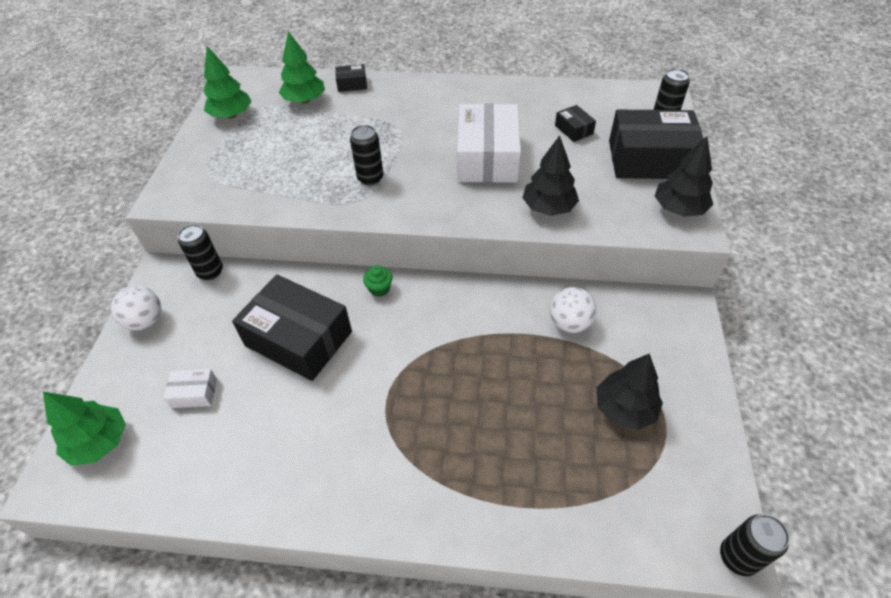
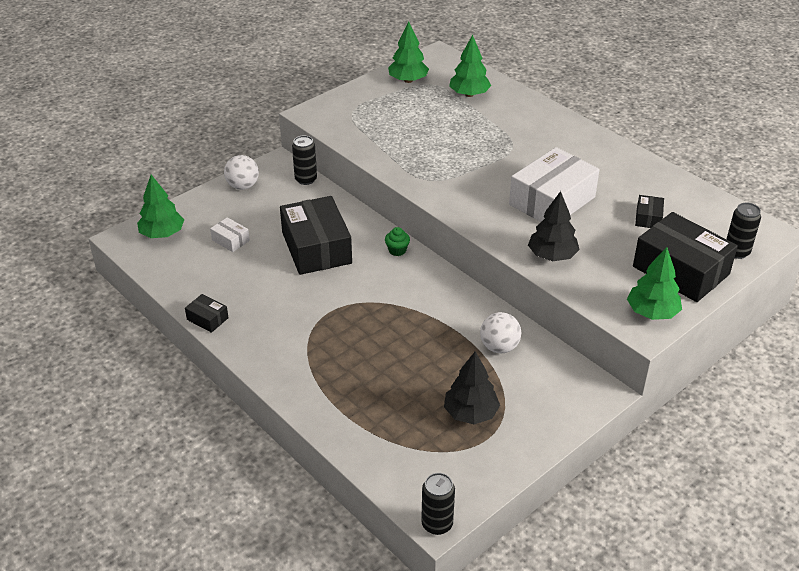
camera: 40 degrees right, 10 degrees down
(352, 84) = (517, 99): black box -> black box (207, 319)
(370, 178) = (452, 169): black can -> none
(679, 209) = (652, 312): black tree -> green tree

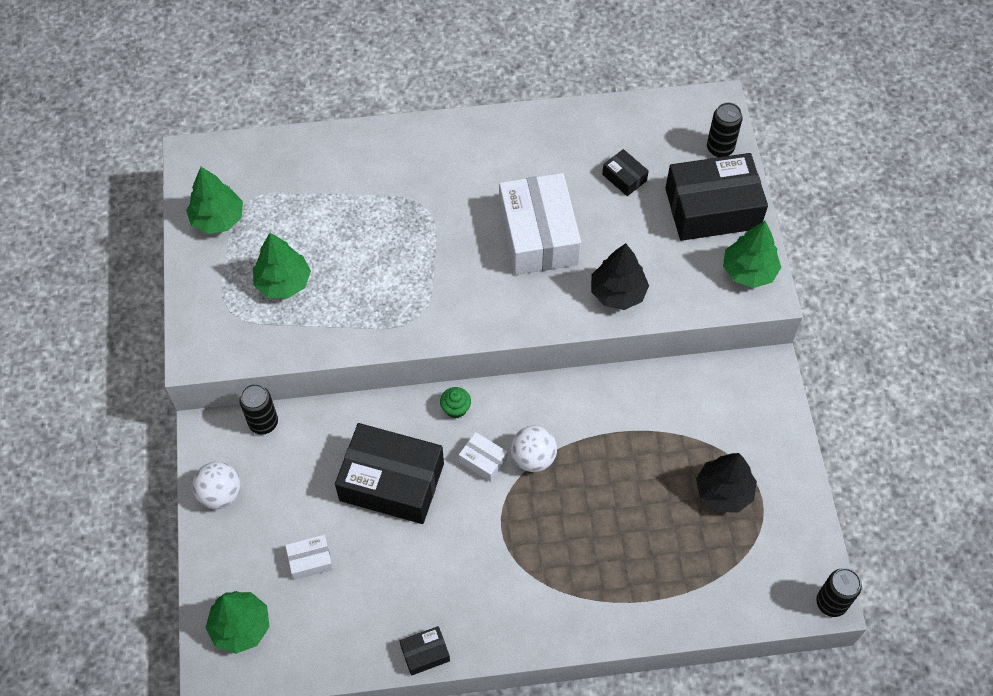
camera: 55 degrees left, 20 degrees up
(371, 280) = (483, 460): none -> white box
(469, 94) = (298, 181): green tree -> green tree (283, 282)
(499, 347) = (658, 411): white ball -> white ball (533, 458)

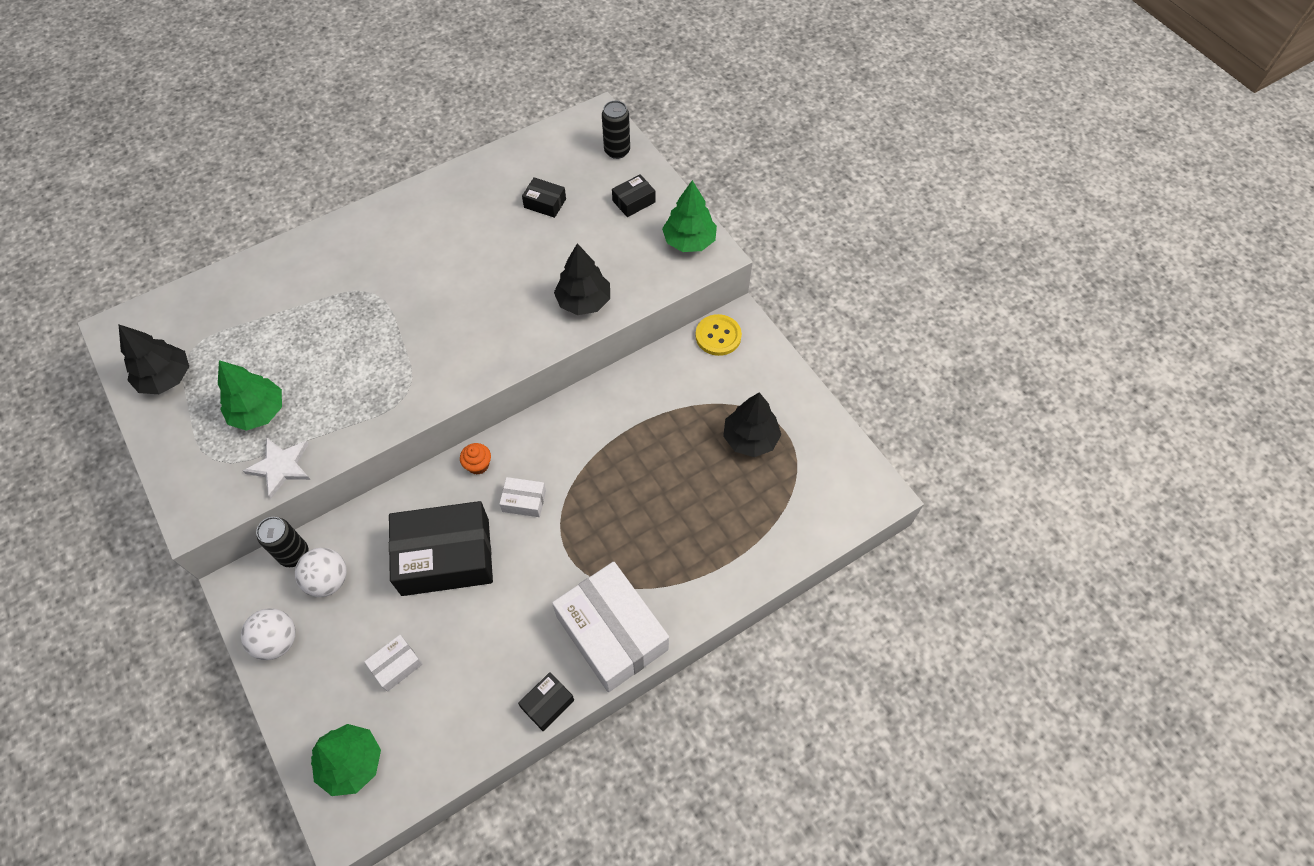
camera: 25 degrees left, 0 degrees up
(218, 219) = (166, 378): green tree -> black tree
(283, 341) = (281, 467): none -> white star
(456, 409) = (478, 465): green cupcake -> orange cupcake
(533, 458) = (569, 479): white ball -> white ball (328, 580)
(538, 235) = (489, 279): white box -> white box (612, 633)
(712, 208) = (633, 201): black box -> black box, size x0.44
(740, 376) = (718, 336): none -> yellow button
(831, 603) = (884, 494): black can -> none

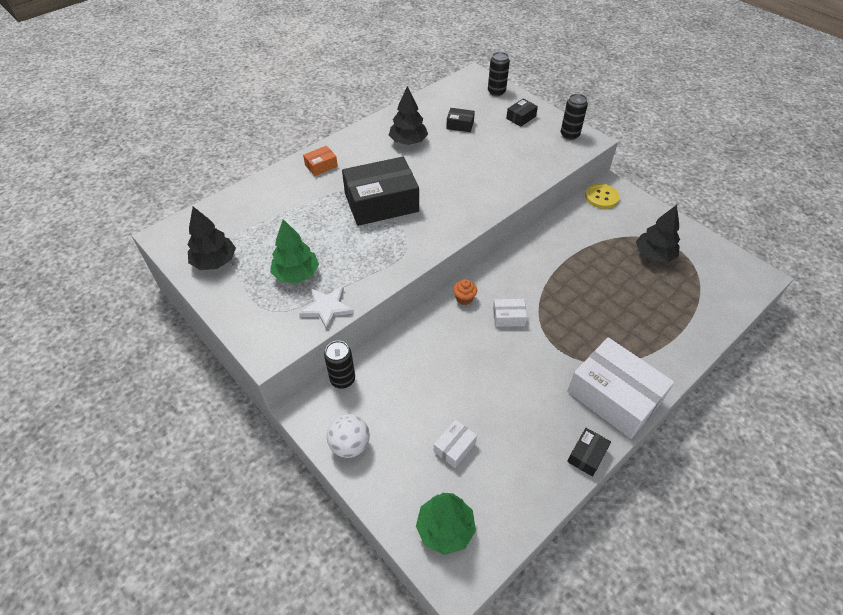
camera: 10 degrees left, 10 degrees down
(328, 580) = (377, 394): white ball -> none
(338, 247) = (321, 166): none -> orange box
(445, 556) = (464, 363): black box -> black box (381, 202)
(583, 301) = (513, 177): black tree -> black tree (408, 142)
(689, 241) = (569, 135): green tree -> black can

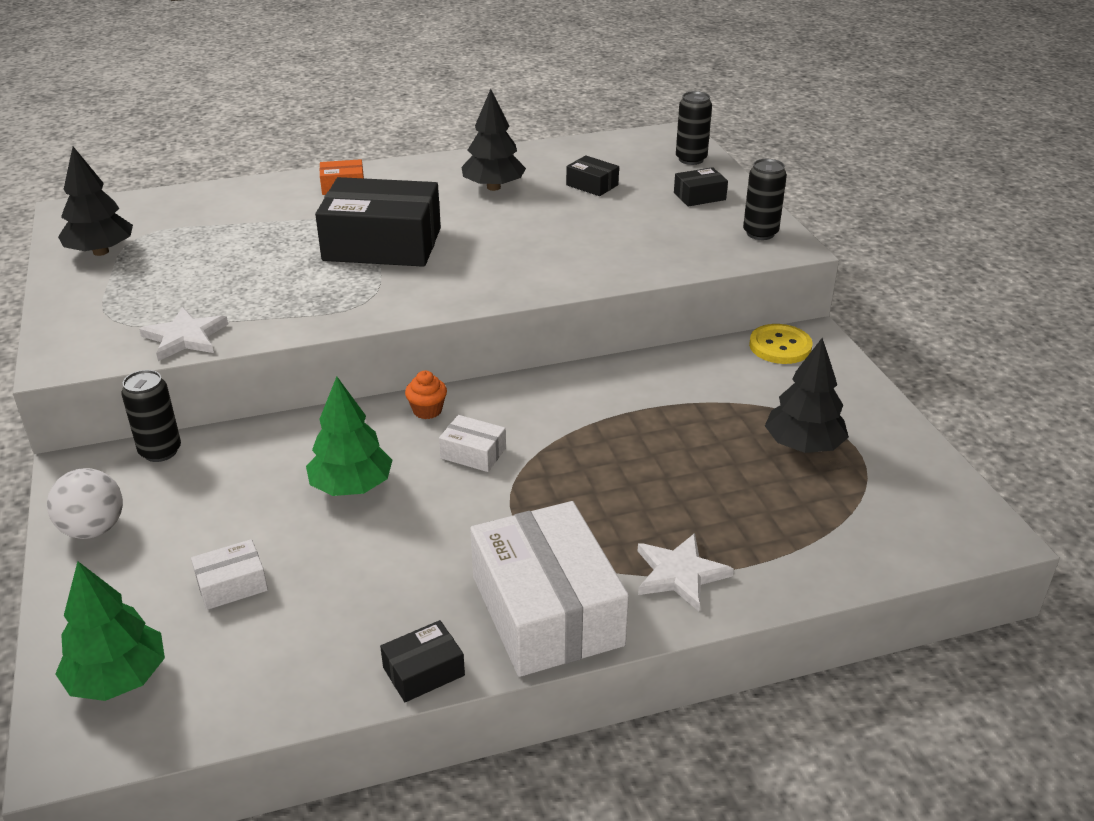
camera: 25 degrees right, 15 degrees down
(296, 274) = (185, 291): green tree -> green tree (351, 486)
(655, 351) = (680, 574): none -> white star

